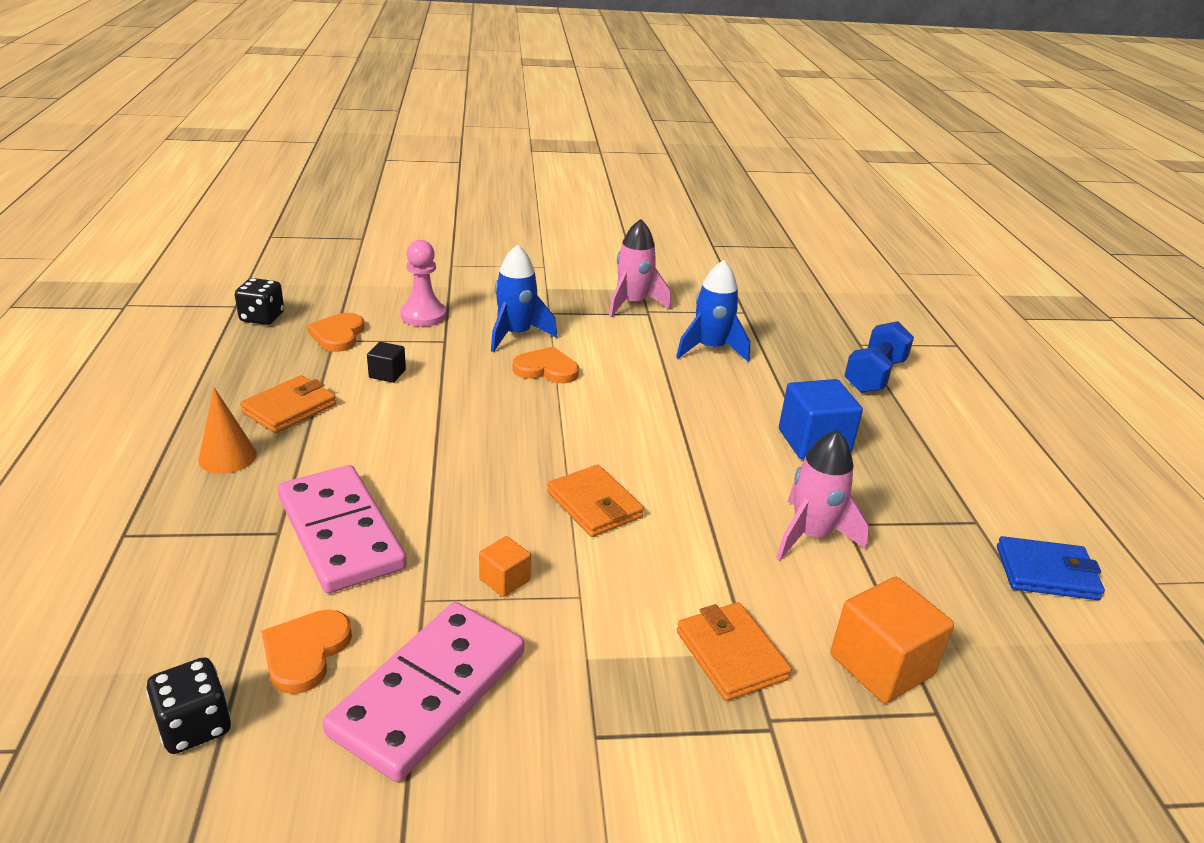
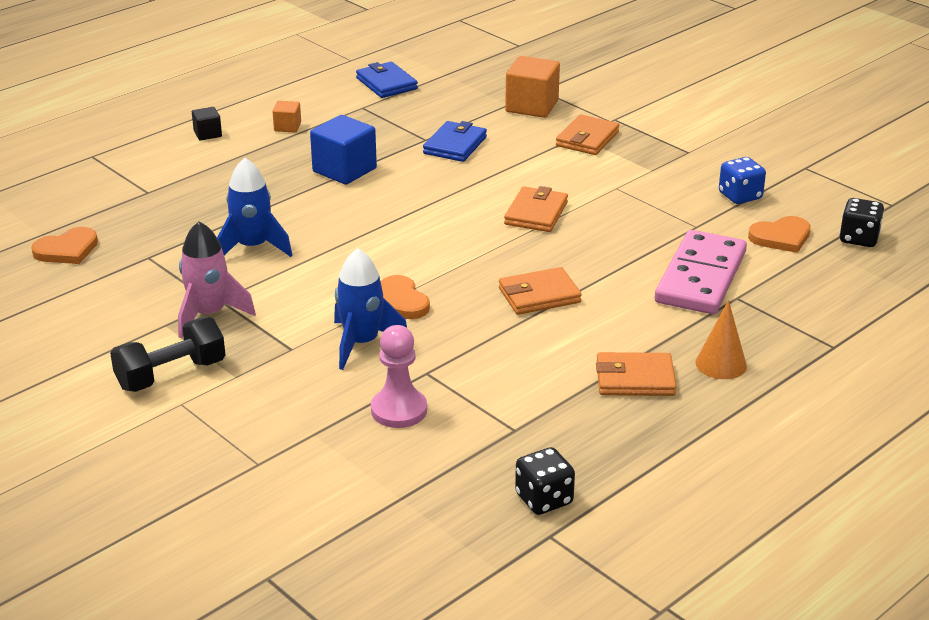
camera: 125 degrees left, 0 degrees up
(338, 335) = (504, 432): orange heart -> orange heart (67, 250)
(387, 374) = (521, 367): black cube -> black cube (207, 134)
(429, 692) = (740, 196): pink domino -> blue dice
(459, 429) = (539, 295): none -> orange wallet
(504, 580) = (643, 211): orange cube -> orange cube (287, 127)
(578, 273) = (171, 375): none -> black dumbbell
(811, 535) = (455, 145): pink rocket -> blue wallet
(874, 375) = (203, 173): blue dumbbell -> none

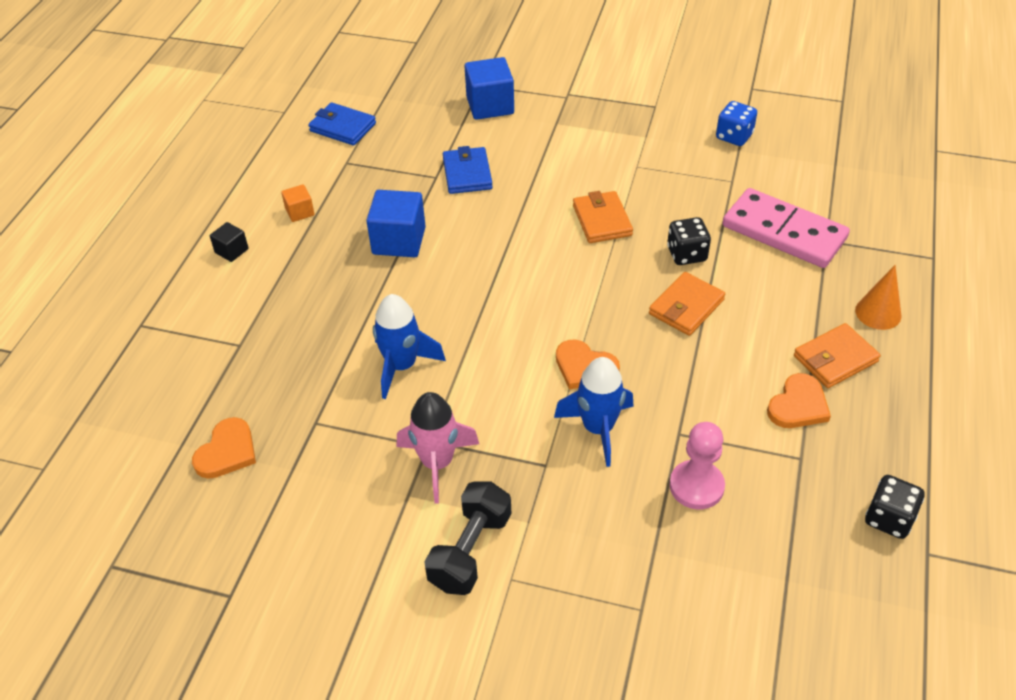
camera: 30 degrees left, 15 degrees up
(532, 106) = (490, 105): orange cube -> blue cube
(587, 139) = (567, 123): orange wallet -> none
(701, 277) = (784, 232): pink domino -> pink domino turned 45 degrees counterclockwise
(781, 237) = (800, 166): orange heart -> orange heart (798, 405)
(858, 238) = (852, 144): black dice -> black dice (686, 254)

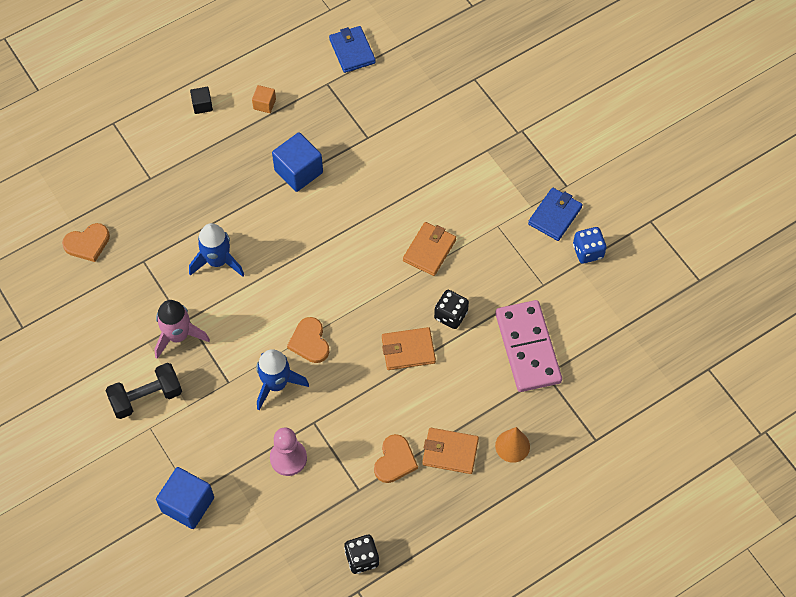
camera: 40 degrees right, 15 degrees up
(467, 174) = (388, 150): blue wallet -> blue wallet (555, 216)
(490, 105) = (460, 102): blue cube -> blue cube (187, 504)
(798, 405) = (395, 460): orange heart -> orange heart turned 60 degrees counterclockwise

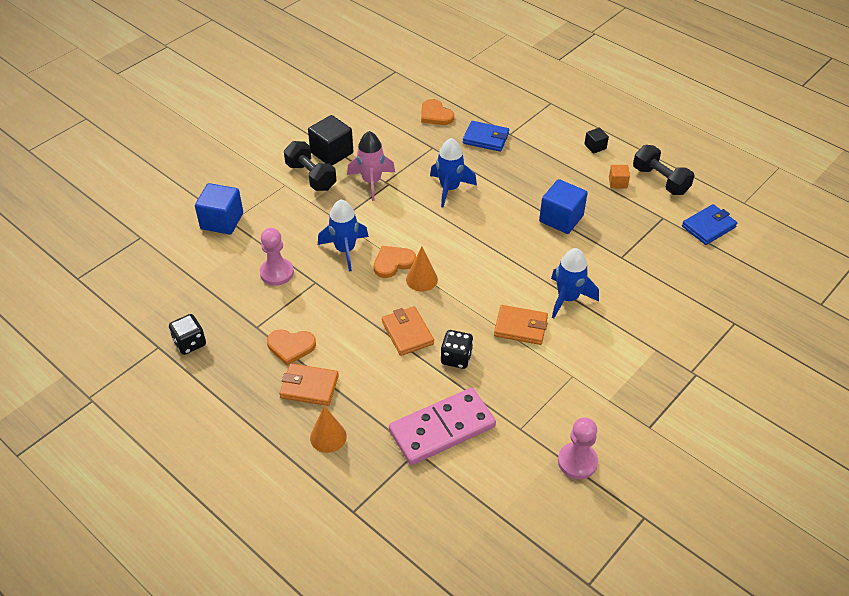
camera: 75 degrees right, 15 degrees down
(113, 367) = (332, 153): none -> black cube
(274, 66) = (660, 180): none -> black dumbbell
(341, 320) = (421, 279): none -> orange cone
(406, 200) = (567, 298): none -> blue rocket
(450, 452) = (309, 387): orange wallet -> orange wallet turned 75 degrees counterclockwise
(555, 216) = (607, 423): blue wallet -> blue wallet (486, 138)
(588, 251) = (577, 462): blue dice -> pink pawn

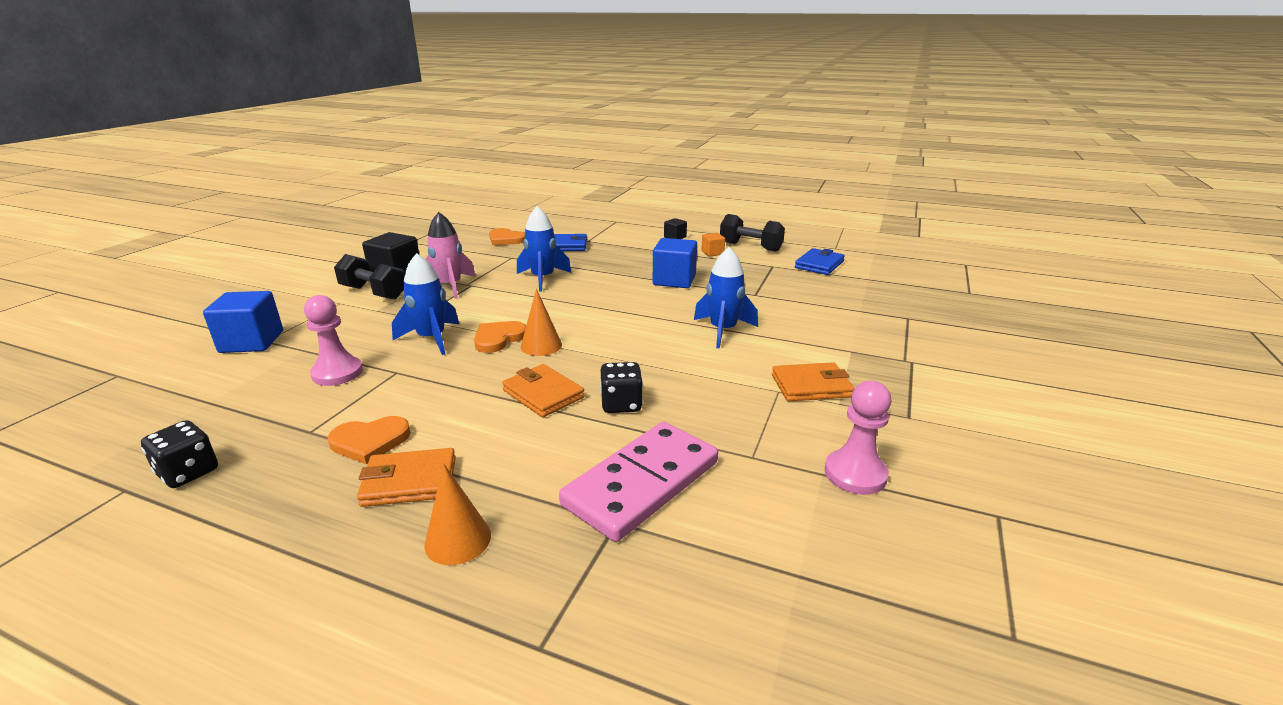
camera: 20 degrees left, 20 degrees down
(520, 327) = (686, 362): orange wallet -> orange wallet (811, 386)

